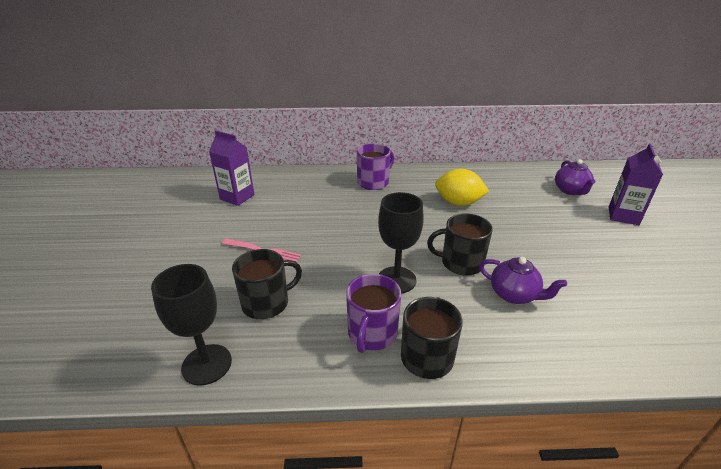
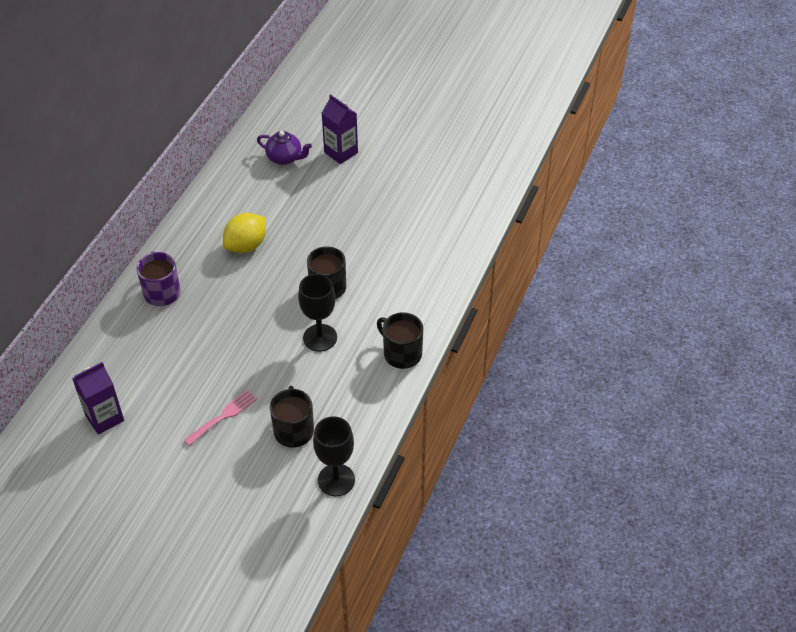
camera: 65 degrees left, 15 degrees up
(372, 333) = (364, 375): purple mug -> none
(514, 295) = (379, 277): purple teapot -> none

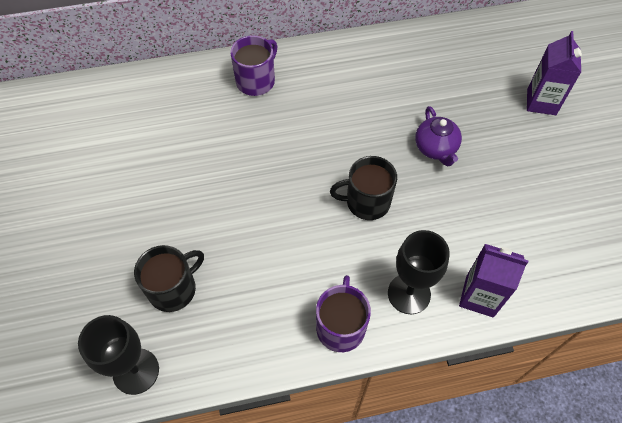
camera: 55 degrees right, 10 degrees up
(104, 418) = (93, 131): purple carton -> purple carton (479, 296)
(223, 417) = (151, 218): pink fork -> none
(246, 245) = (360, 105): yellow lemon -> none
(285, 158) = (488, 65): purple teapot -> purple teapot (435, 149)
(320, 338) = (302, 236): black goblet -> black goblet (409, 293)
(401, 353) = (341, 326): black mug -> purple mug

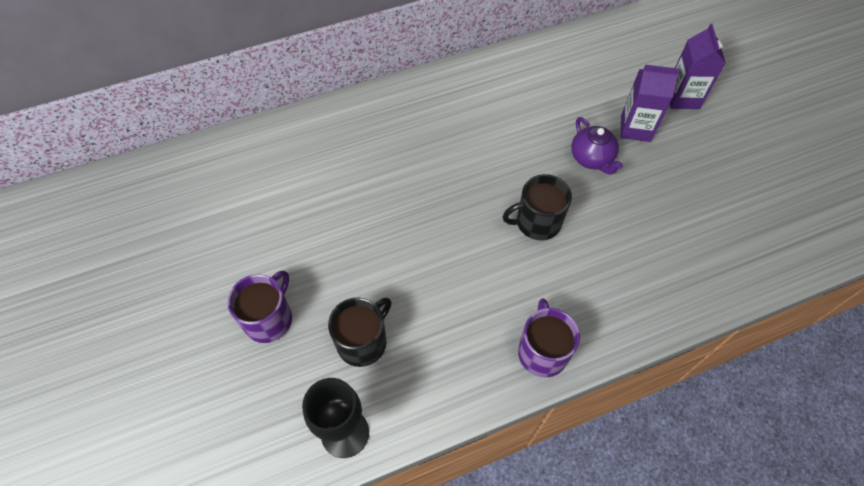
camera: 10 degrees left, 0 degrees up
(256, 81) = (395, 115): purple mug -> purple mug (269, 319)
(409, 293) = (601, 307): black goblet -> none
(479, 296) = (670, 298): purple carton -> purple carton (635, 128)

